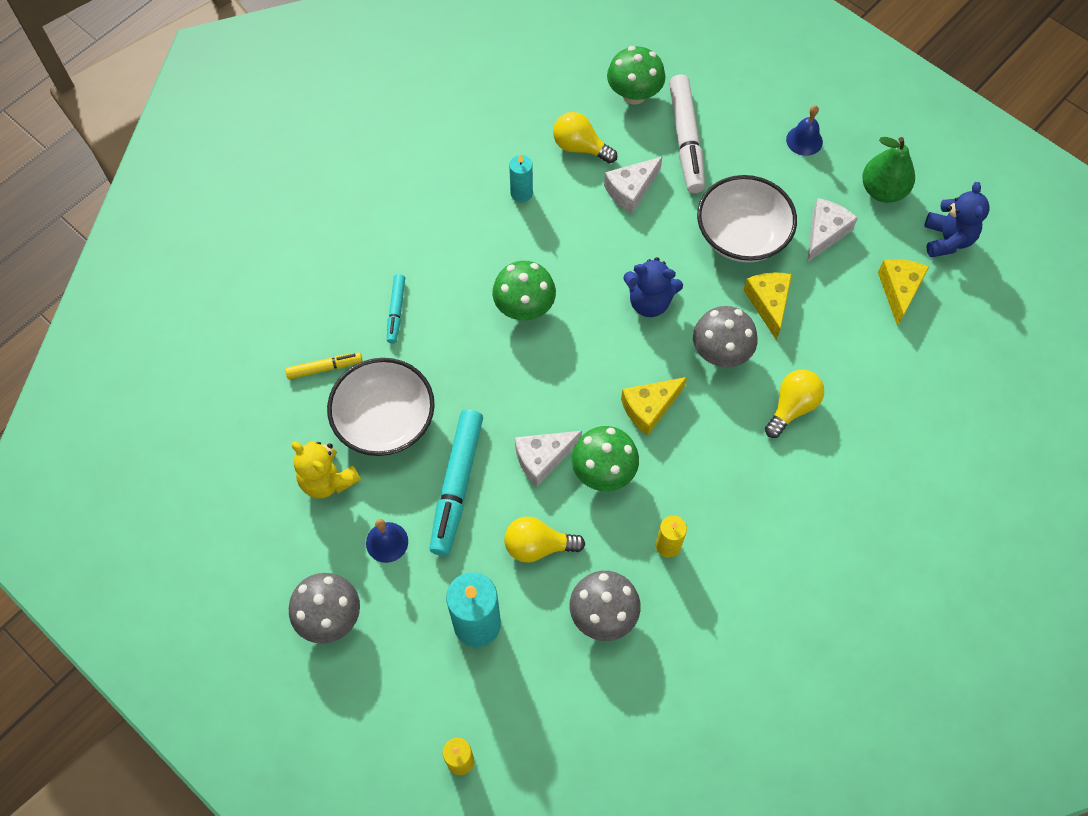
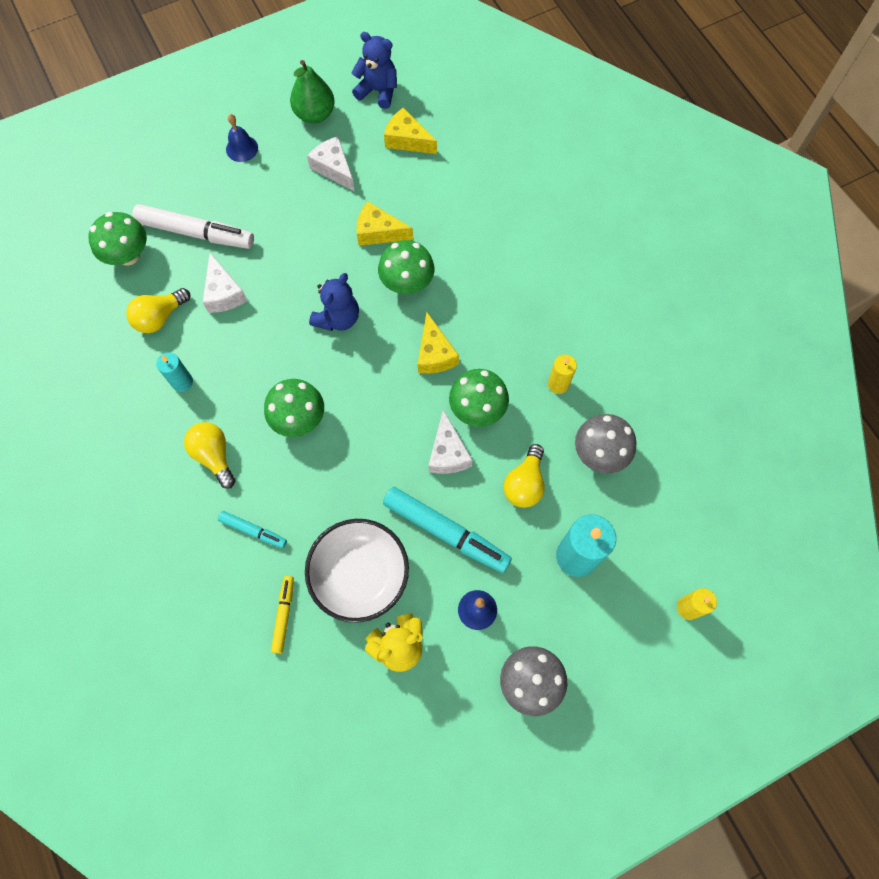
camera: 70 degrees left, 5 degrees up
(720, 352) = (407, 283): grey mushroom -> green mushroom
(742, 235) = (308, 227): white bowl -> none
(792, 407) = (475, 251): yellow light bulb -> yellow light bulb (214, 456)

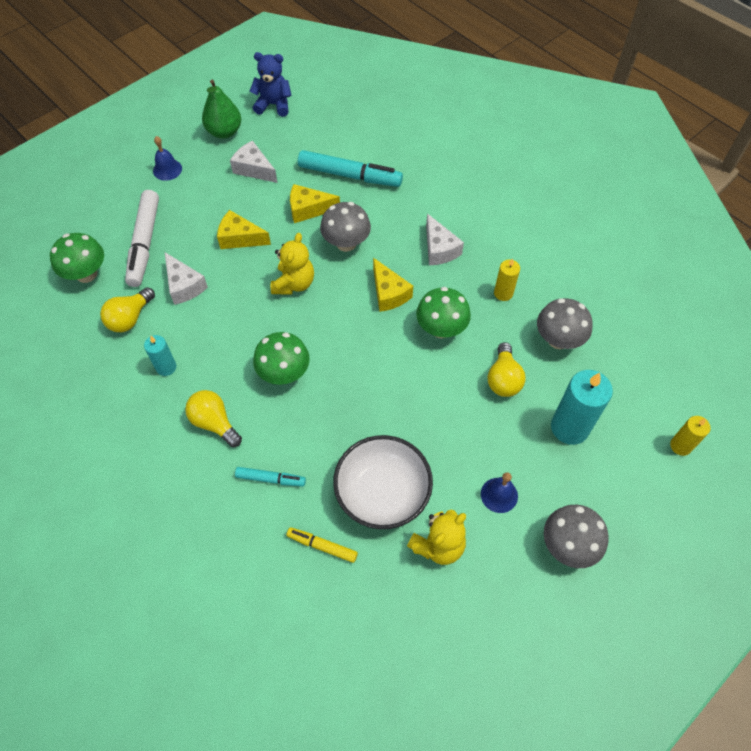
camera: 15 degrees left, 10 degrees down
(196, 233) = (144, 243): white marker -> white marker turned 90 degrees clockwise
(284, 615) = (322, 546): yellow marker -> yellow marker turned 60 degrees counterclockwise
(338, 318) = (294, 283): blue teddy bear -> yellow teddy bear
(407, 140) = (310, 136): yellow cheese -> yellow cheese (240, 238)
(407, 283) = (346, 243): green mushroom -> grey mushroom
(446, 532) = (448, 436): turquoise marker -> turquoise marker (349, 175)
(448, 453) = (427, 370): white cheese -> white cheese (439, 249)

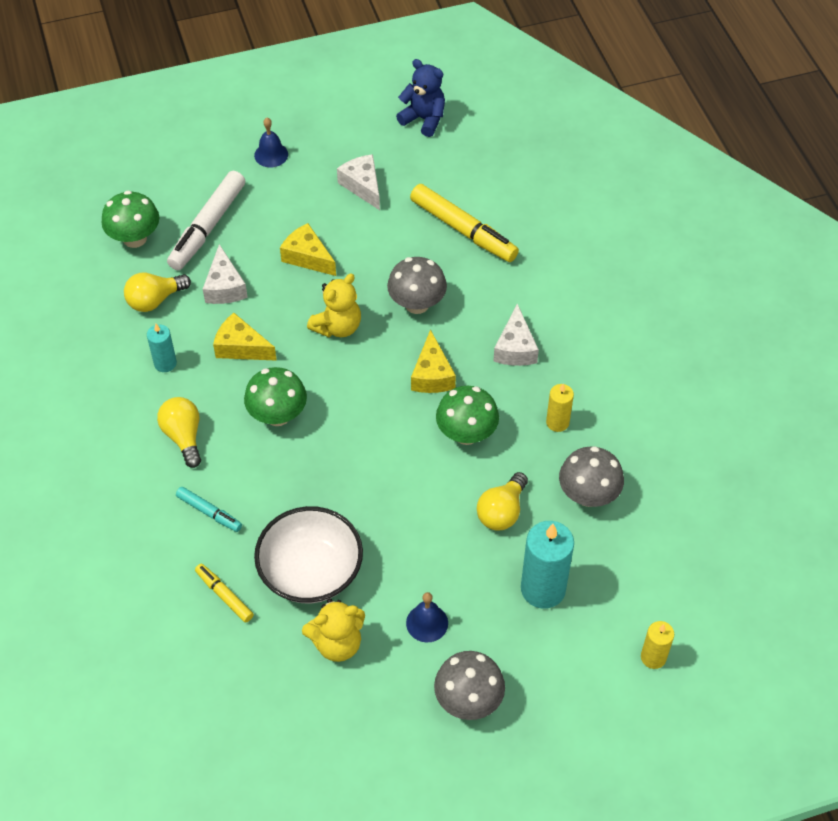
camera: 25 degrees right, 5 degrees down
(224, 132) = (353, 133): green pear -> none
(308, 209) = (397, 252): yellow cheese -> yellow cheese (241, 347)
(349, 175) = (463, 230): turquoise marker -> yellow marker

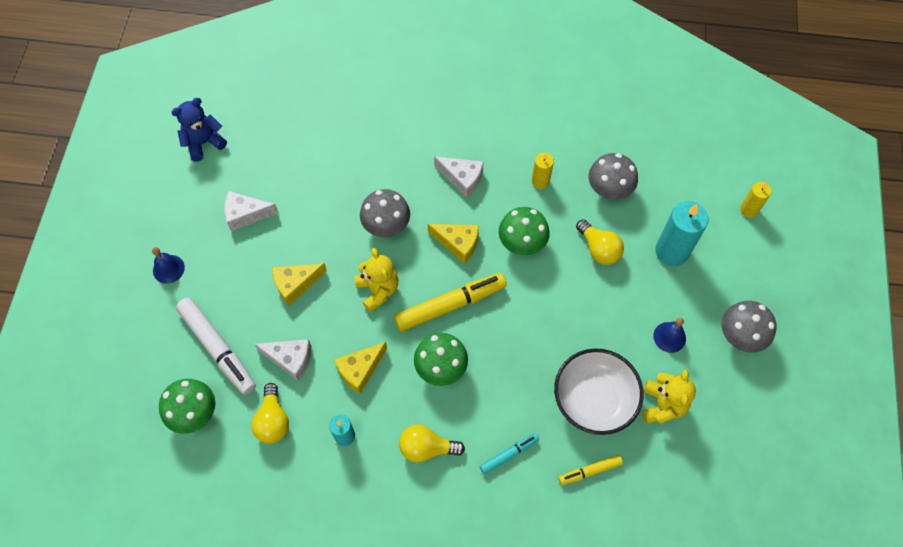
camera: 65 degrees left, 10 degrees up
(463, 230) = (333, 164): yellow marker -> yellow marker (450, 305)

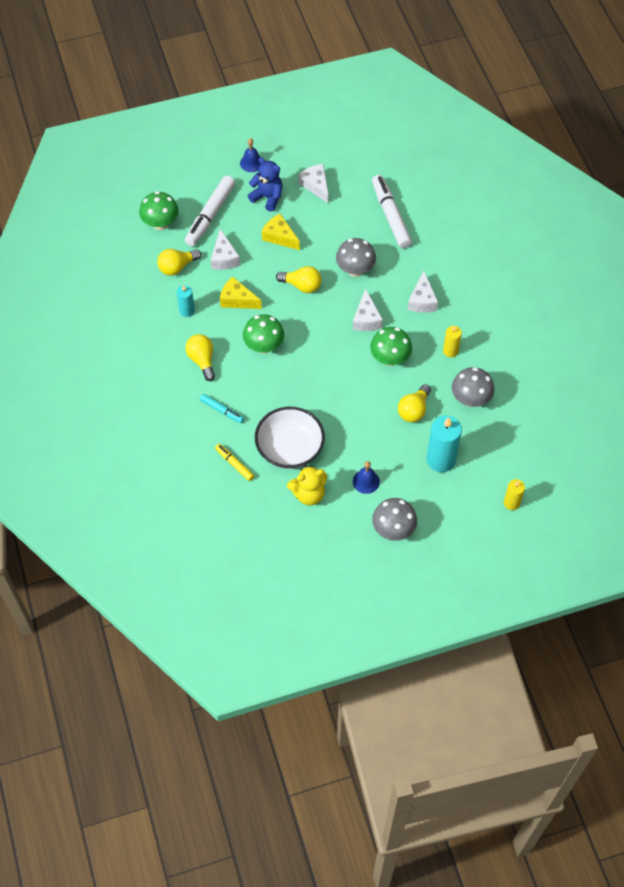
camera: 65 degrees right, 5 degrees down
(204, 143) = (357, 137): blue teddy bear -> blue teddy bear (267, 197)
(333, 158) = (390, 216): none -> white marker
(378, 290) = (302, 286): yellow teddy bear -> yellow light bulb
(450, 305) = (314, 333): yellow marker -> none
(458, 243) = (366, 319): yellow cheese -> white cheese

